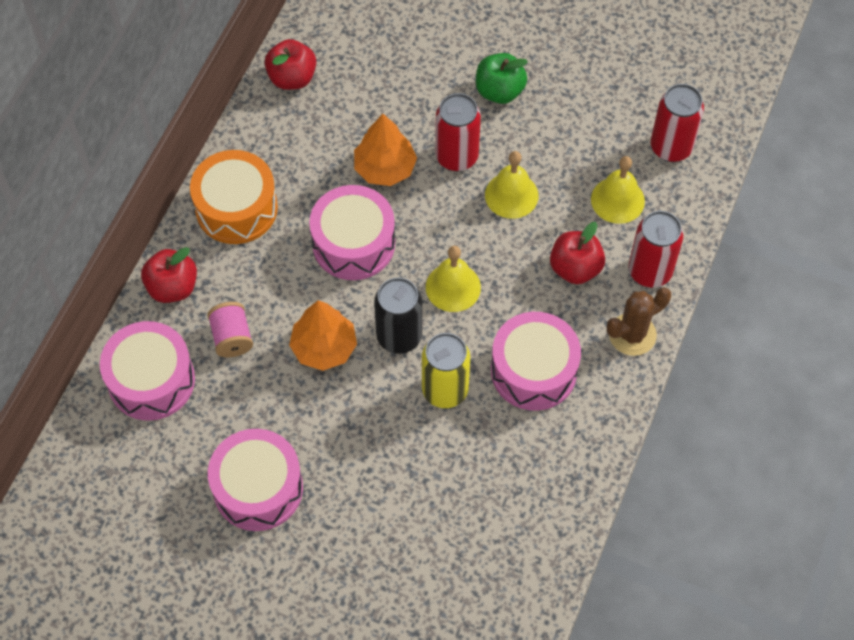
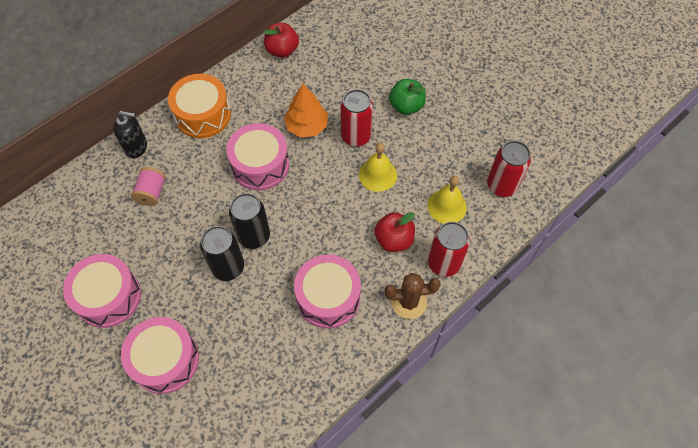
camera: 25 degrees right, 0 degrees up
(151, 380) = (89, 199): pink drum -> pink drum (165, 360)
(172, 287) = (136, 147): red apple -> black soap dispenser
(324, 347) = (203, 223): orange tree -> none
(389, 388) = (228, 267): none -> black can
(445, 390) = (263, 285): yellow can -> none
(453, 287) = (306, 218): yellow bell -> none

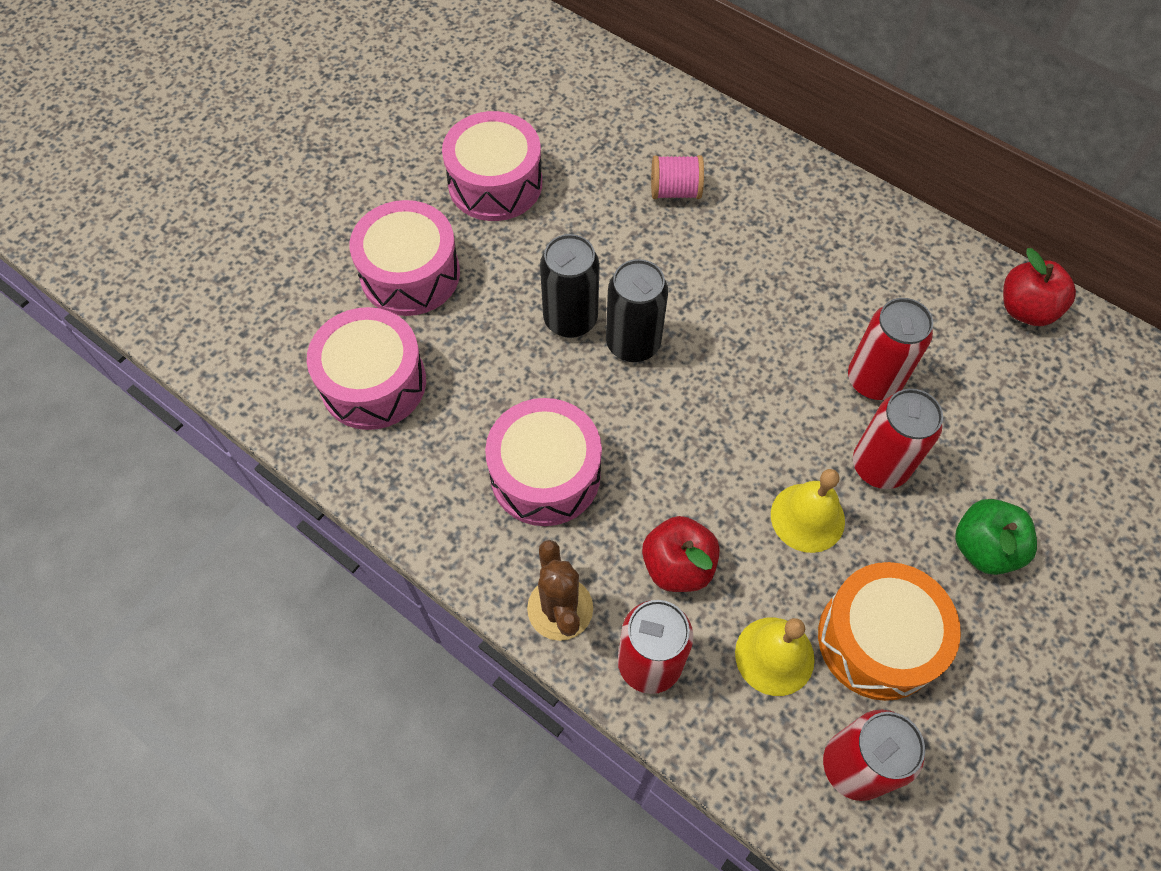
camera: 80 degrees right, 0 degrees up
(136, 147) = (750, 152): black soap dispenser -> none
(203, 115) = (841, 222): orange drum -> orange drum (877, 640)
(260, 165) = (770, 324): pink drum -> pink drum (373, 383)
(306, 126) = (873, 380): orange tree -> red can

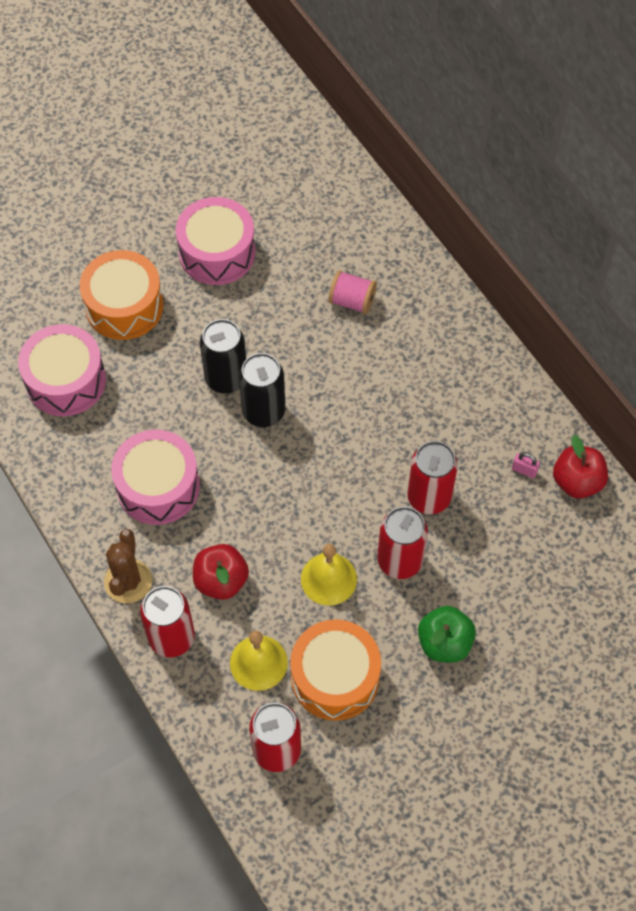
camera: 20 degrees right, 0 degrees up
(410, 274) = (124, 306): pink drum -> orange drum
(962, 315) = (524, 470): none -> pink padlock

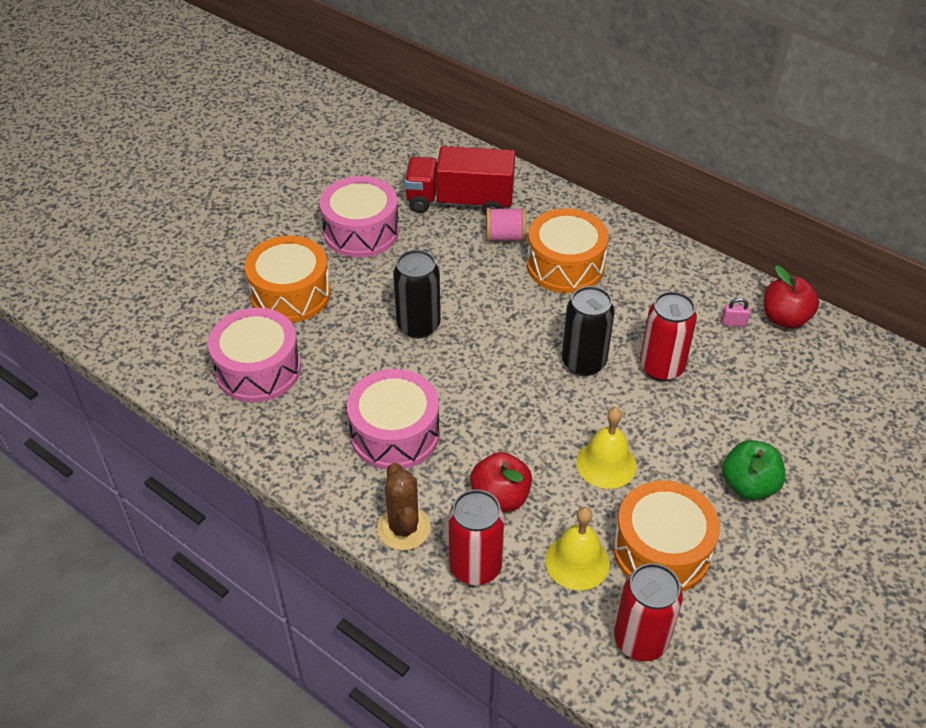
camera: 20 degrees left, 15 degrees down
(263, 411) = (468, 342): black can -> black can (583, 362)
(327, 244) = (460, 201): none -> red truck
(394, 353) = (565, 265): none -> orange drum
(399, 561) = (665, 428): red can -> none

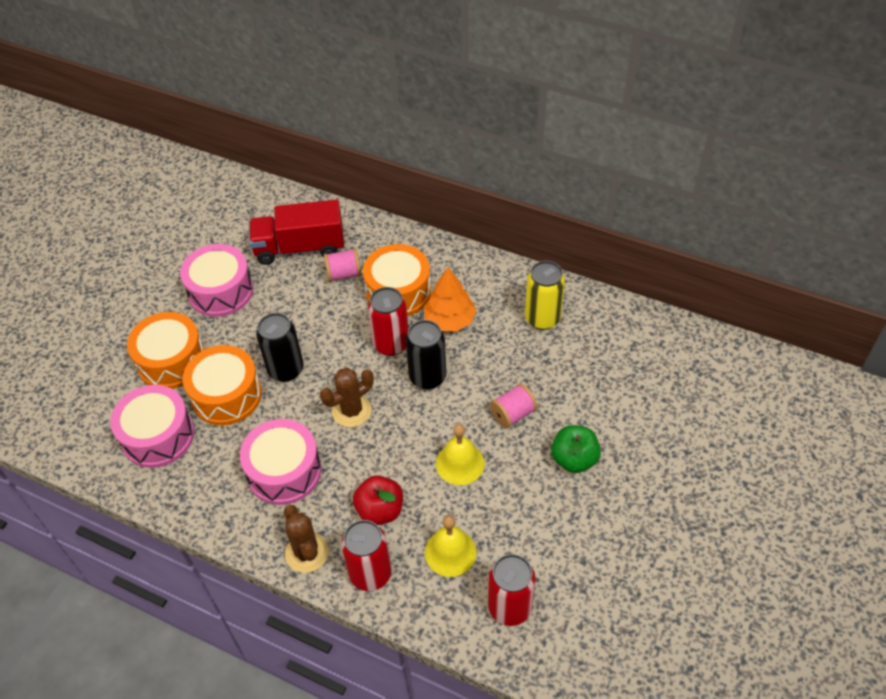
camera: 10 degrees left, 5 degrees up
(487, 382) = (351, 411): none -> brown cactus
(621, 305) = (449, 320): none -> orange tree
(661, 368) = (491, 370): red can -> red can (391, 344)
(661, 550) = (514, 528): orange drum -> orange drum (226, 395)
(680, 421) = (513, 414): none -> pink spool
(733, 322) = (542, 318): pink padlock -> yellow can
(785, 318) = (582, 307): red apple -> none

